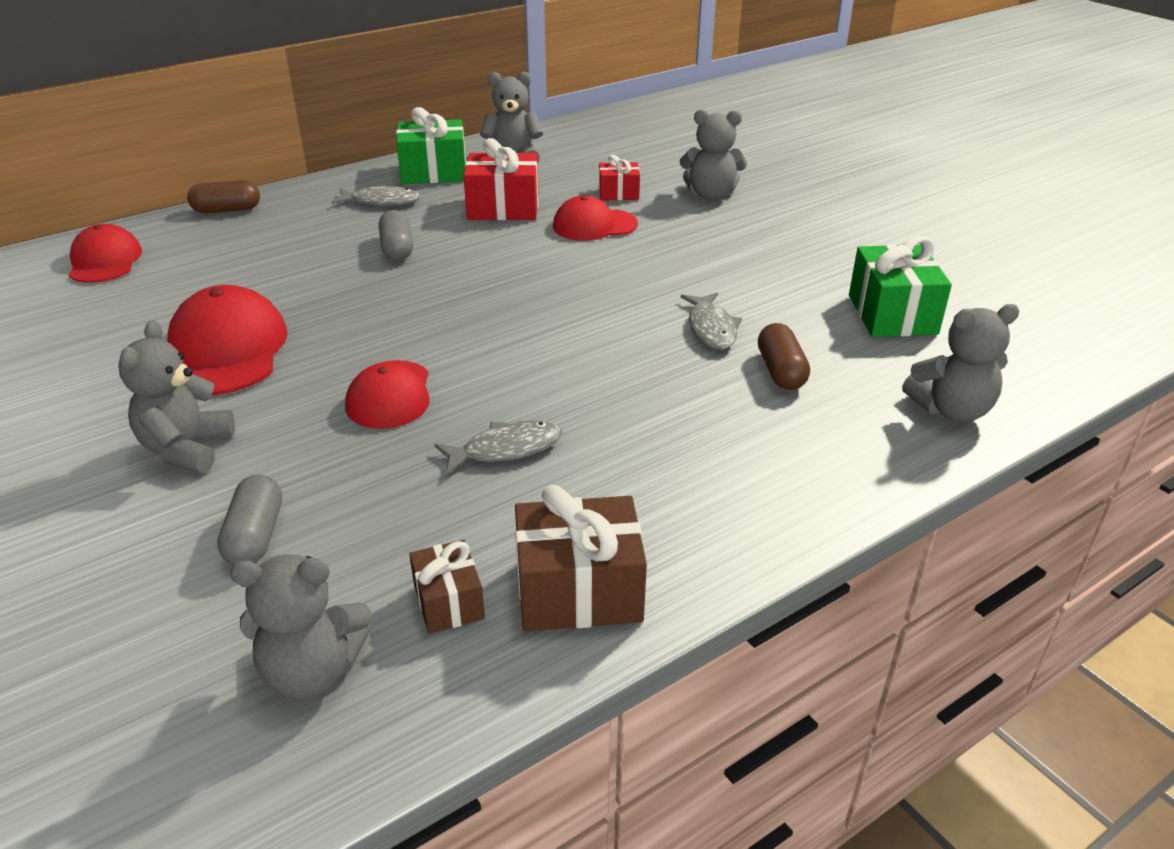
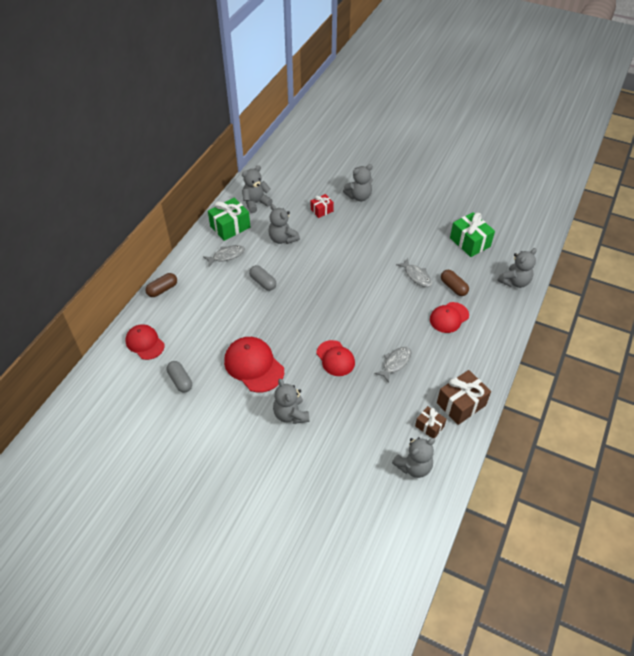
camera: 30 degrees left, 15 degrees up
(255, 536) = (351, 434): grey capsule -> grey capsule (180, 380)
(503, 208) = (282, 239): red gift -> grey teddy bear
(594, 225) = (329, 235): red cap -> red cap (449, 317)

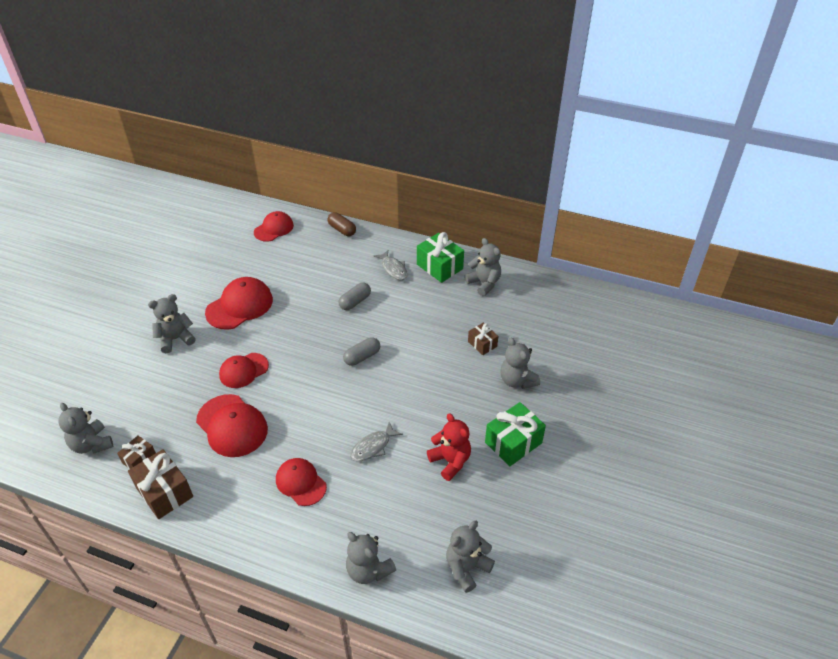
camera: 85 degrees right, 5 degrees down
(180, 380) = (227, 257): grey capsule -> grey capsule (362, 357)
(282, 239) = (426, 312): grey teddy bear -> grey teddy bear (467, 568)
(322, 210) = (482, 344): red gift -> brown gift
(395, 363) = (232, 426): grey fish -> red cap
(428, 236) = (450, 461): none -> red teddy bear
(453, 287) = (354, 489): brown capsule -> none
(470, 242) = (445, 513): green gift -> green gift (513, 442)

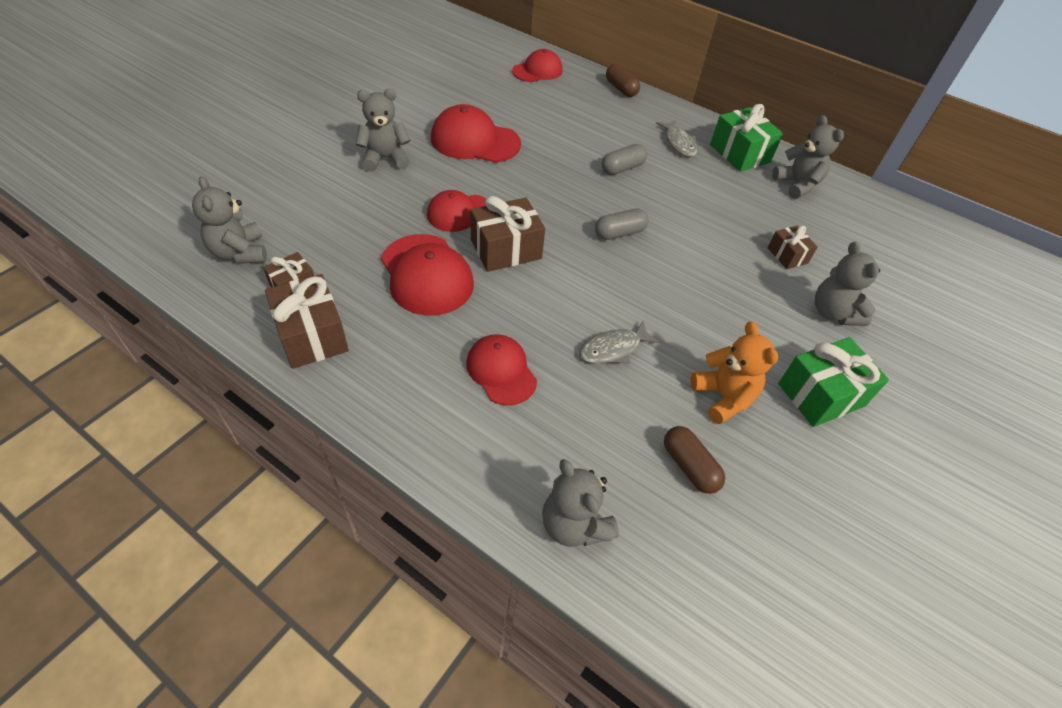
camera: 10 degrees right, 5 degrees up
(240, 306) = (475, 141): red cap -> red cap turned 135 degrees counterclockwise
(283, 391) = (506, 249): none -> brown gift
(434, 514) = (689, 466): none -> brown capsule
(450, 461) = (723, 397): red teddy bear -> orange teddy bear
(467, 568) = (729, 564): grey teddy bear -> none

